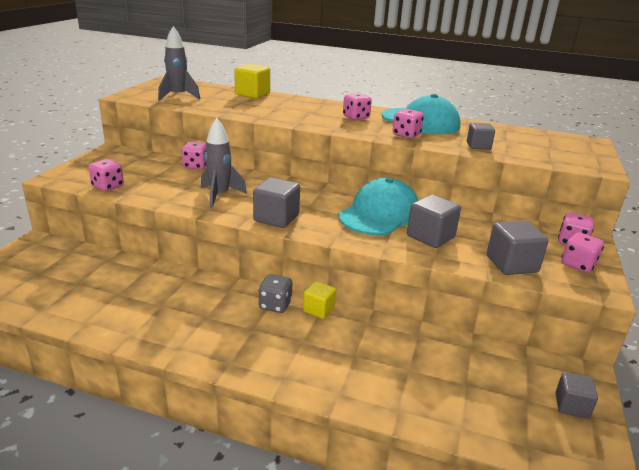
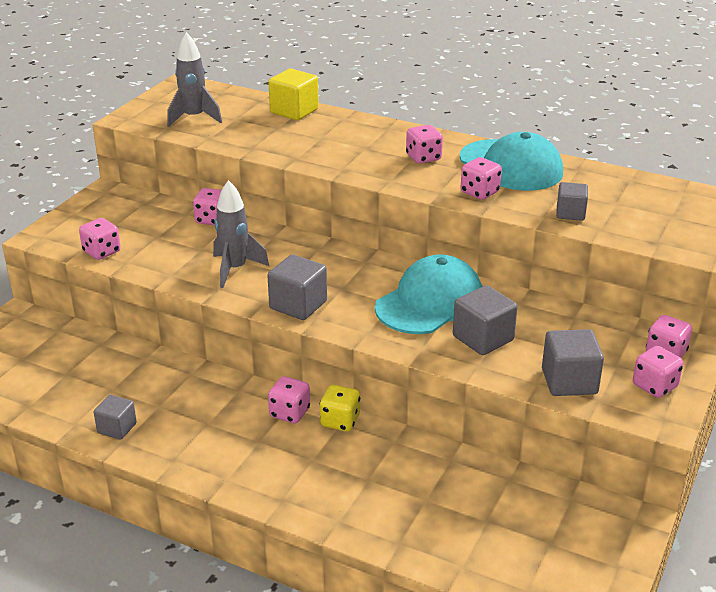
camera: 10 degrees right, 5 degrees up
(275, 305) = (289, 413): grey dice -> pink dice
(318, 309) = (340, 421): yellow cube -> yellow dice
(571, 406) = (599, 553): grey cube -> grey cube (117, 428)

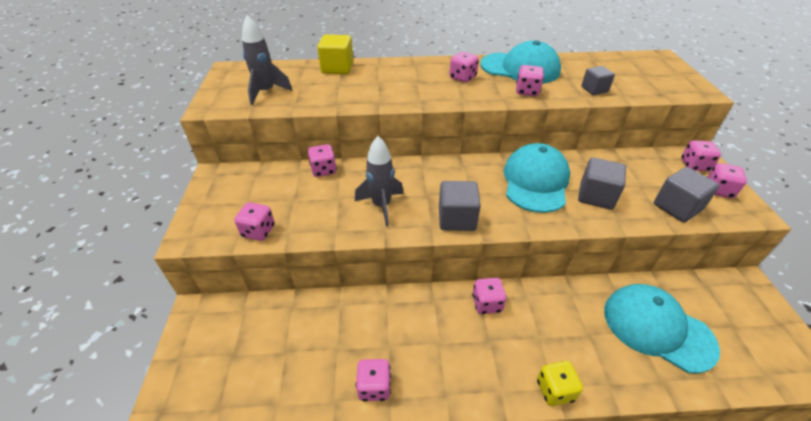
camera: 30 degrees left, 10 degrees up
(117, 428) = (374, 387): grey cube -> pink dice
(340, 421) = (524, 294): yellow dice -> yellow dice (555, 390)
(453, 506) = (657, 328): none -> turquoise cap

